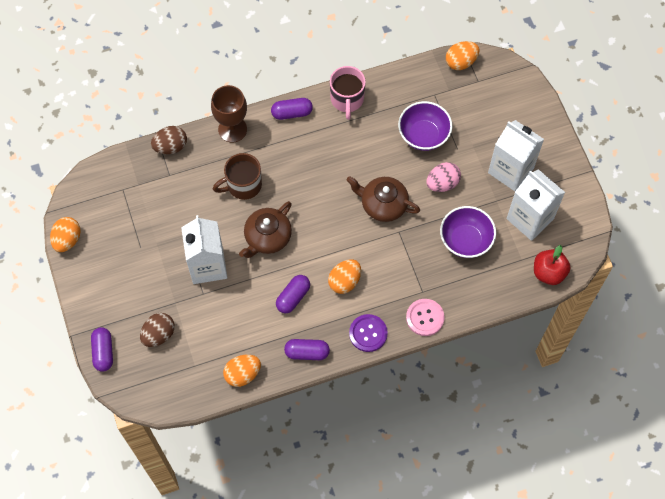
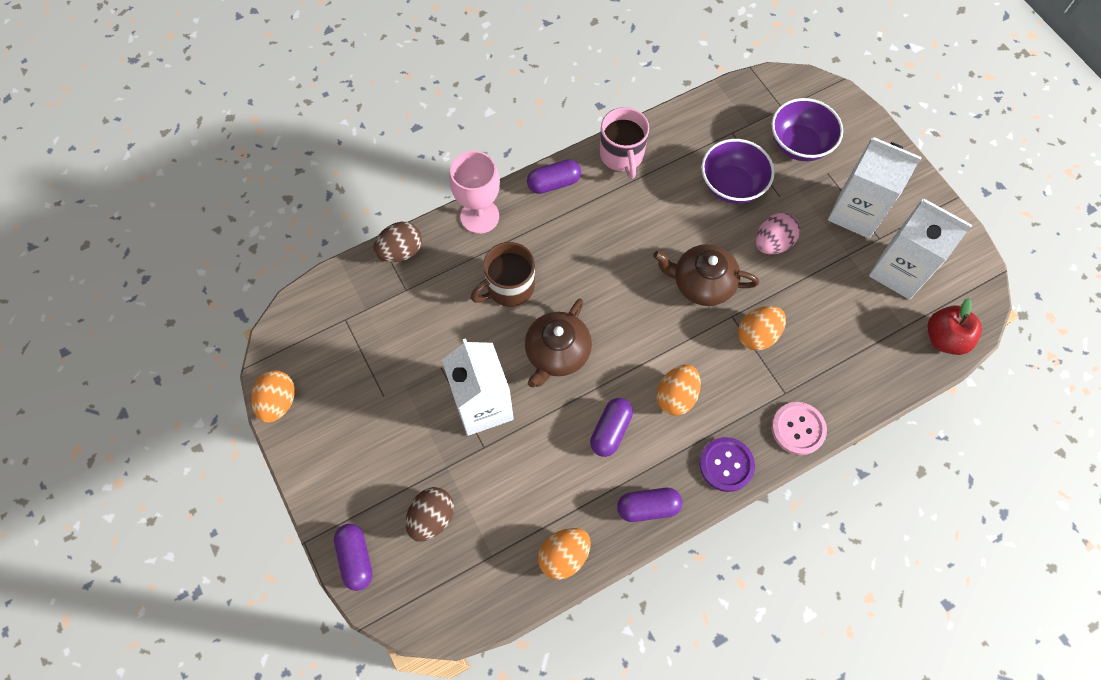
camera: 10 degrees left, 0 degrees up
(232, 129) = (479, 216): brown goblet -> pink goblet
(461, 62) = (754, 88): orange egg -> orange egg (757, 335)
(465, 240) = (823, 313): purple bowl -> purple bowl (799, 144)

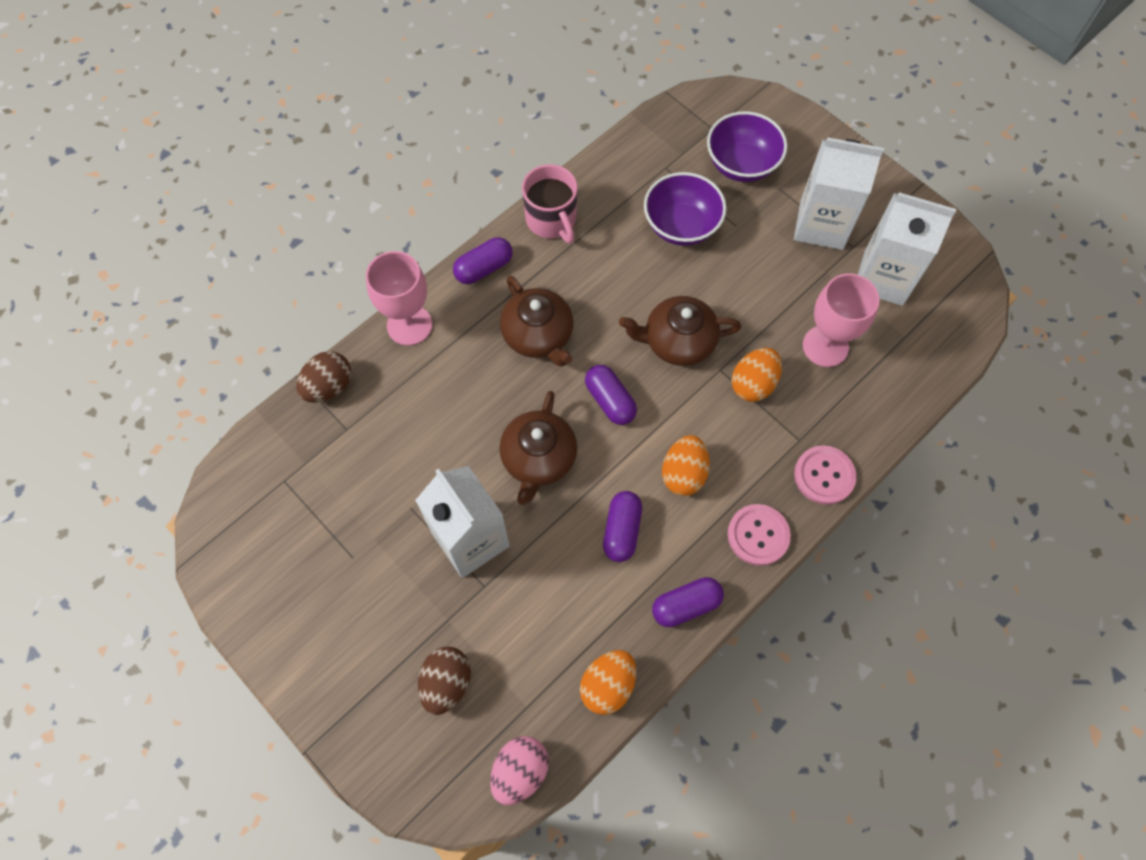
camera: 15 degrees left, 0 degrees up
(278, 402) = (230, 597): orange egg -> none
(356, 559) = (371, 754): purple capsule -> purple capsule (610, 400)
(509, 287) = (464, 398): brown mug -> none
(584, 250) = (538, 335): none -> brown teapot
(726, 465) = (758, 535): purple button -> pink button
(772, 243) = (742, 279): pink egg -> pink egg (520, 771)
(830, 318) = (825, 346): none -> pink goblet
(944, 338) = (950, 339): red apple -> none

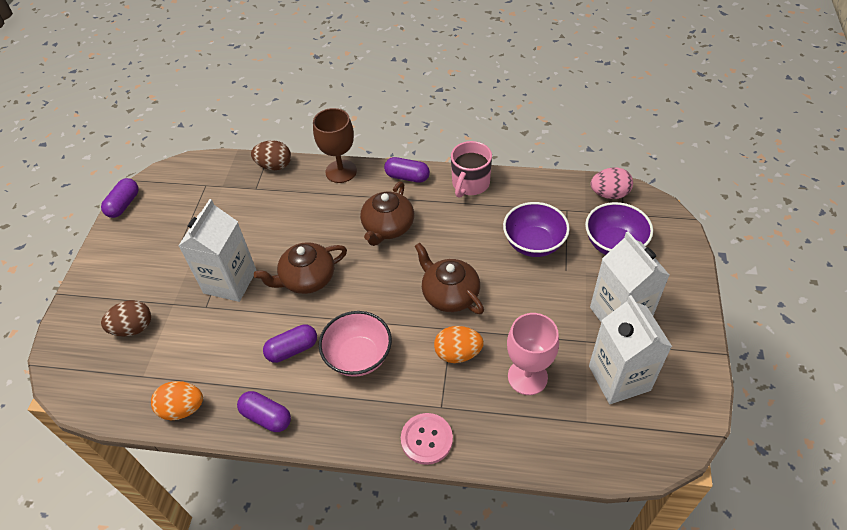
camera: 55 degrees right, 15 degrees down
(409, 325) = (341, 171): pink goblet -> brown goblet
(520, 771) = (99, 399): pink egg -> pink egg (609, 194)
(610, 400) = (376, 287): purple capsule -> purple capsule (124, 204)
(683, 473) = (358, 356): orange egg -> pink bowl
(758, 535) = (348, 427): pink button -> none

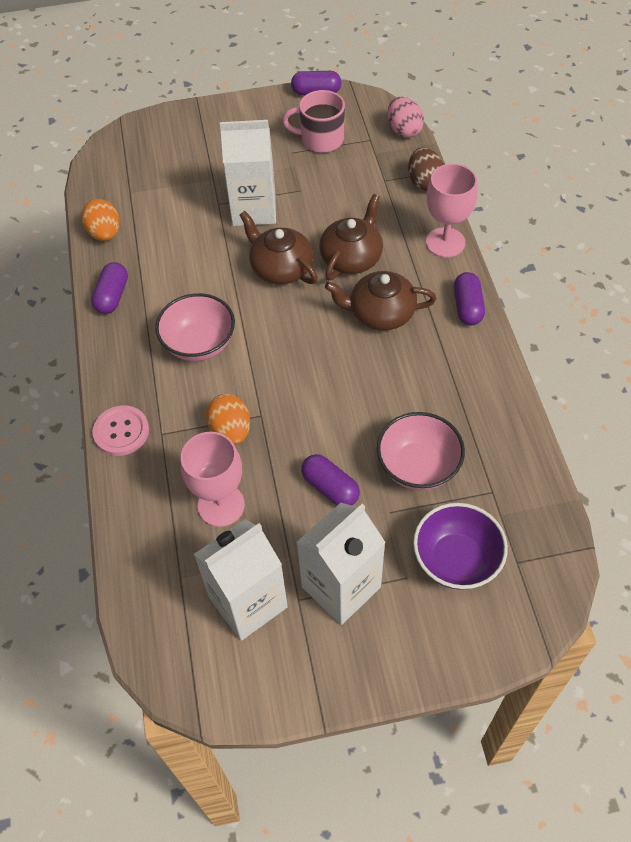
camera: 70 degrees right, 5 degrees up
(133, 328) = (177, 164): brown egg -> none
(292, 349) = (191, 288): purple capsule -> purple capsule (330, 487)
(341, 171) = (445, 242): brown goblet -> pink goblet
(449, 294) = (307, 400): brown teapot -> brown teapot (352, 257)
(470, 184) = (487, 373): pink mug -> pink mug (320, 139)
(533, 243) = (418, 466): purple bowl -> pink bowl
(609, 194) = (546, 538): pink egg -> pink egg (404, 130)

